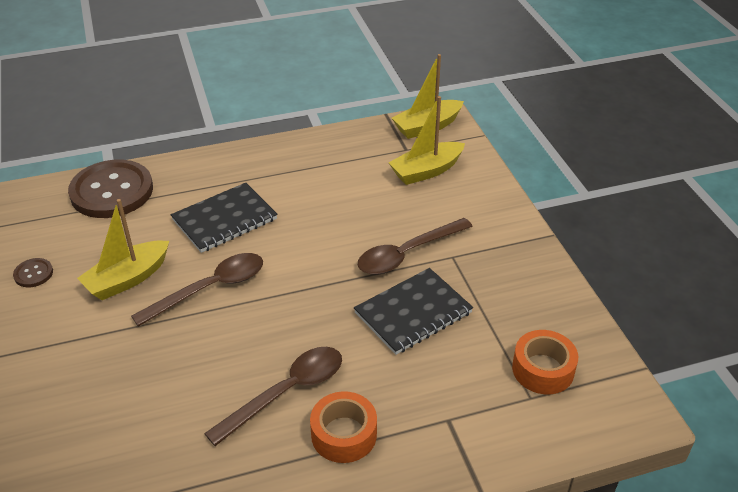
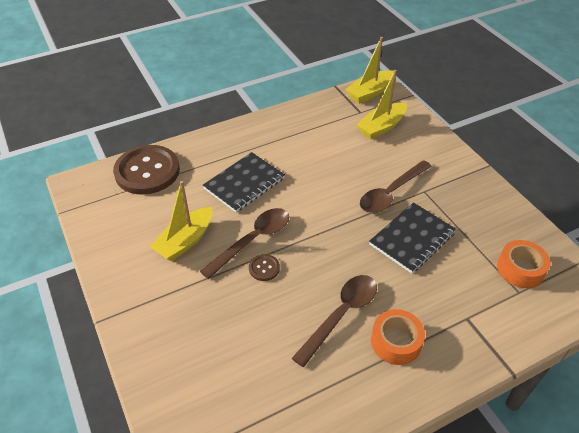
camera: 10 degrees left, 5 degrees up
(33, 274) = (108, 247): brown button -> brown button (264, 268)

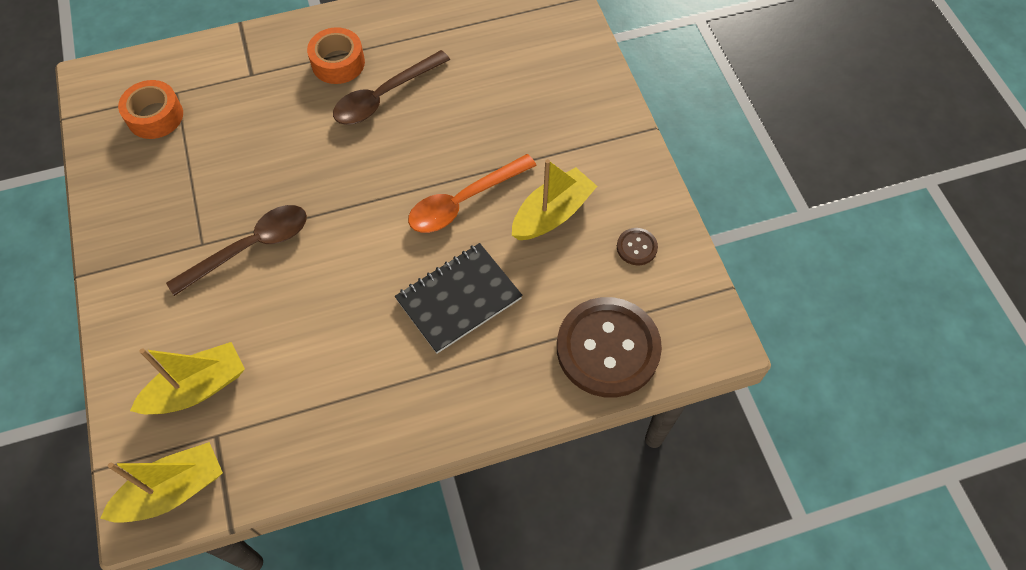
camera: 170 degrees left, 15 degrees up
(252, 240) = (464, 201): brown spoon -> orange spoon
(264, 268) = (457, 162): brown button -> brown button (636, 247)
(412, 239) = (259, 173): black notebook -> none

